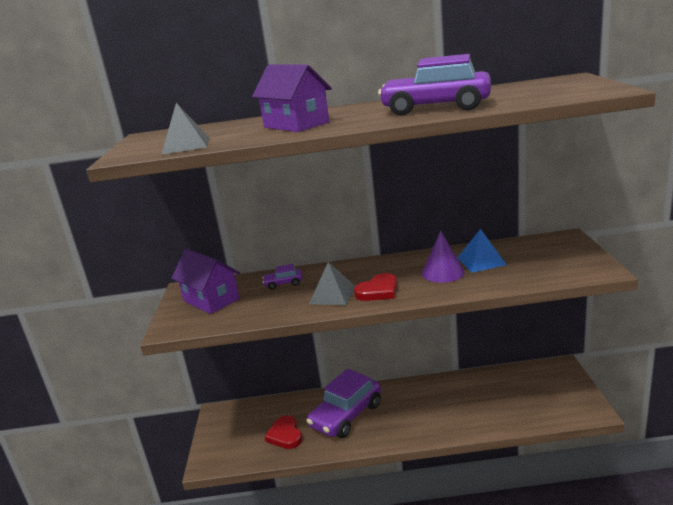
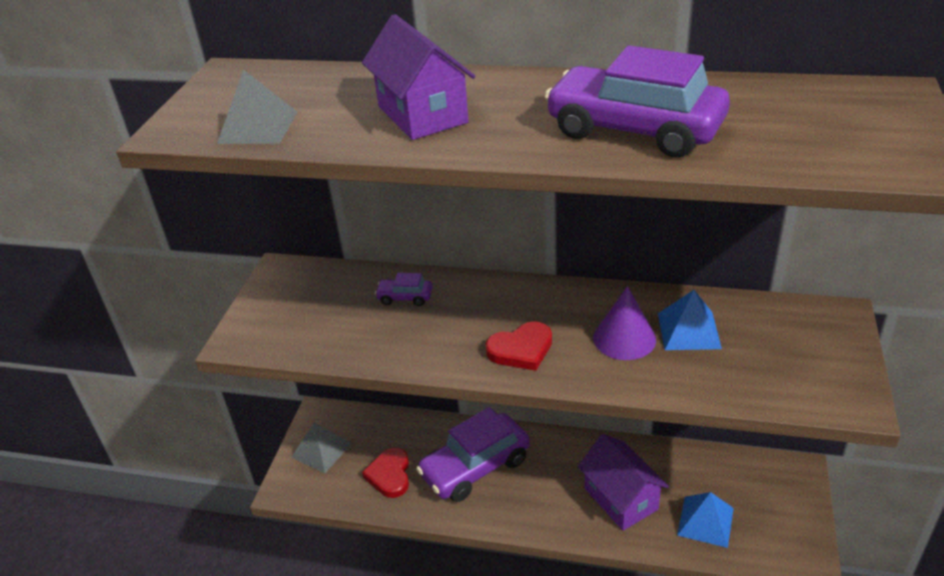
camera: 15 degrees right, 15 degrees up
(211, 300) = (304, 302): purple house -> purple house (621, 499)
(332, 295) = (459, 339): grey pyramid -> grey pyramid (321, 450)
(518, 407) = (705, 521): none -> blue pyramid

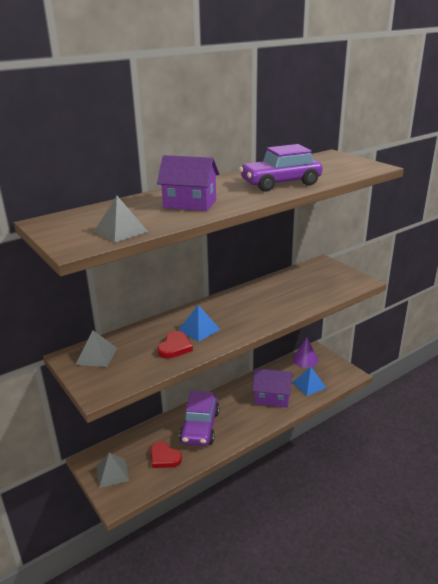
camera: 50 degrees left, 10 degrees down
(305, 287) = (96, 356): none -> grey pyramid
(405, 297) = (157, 333): purple car -> none
(521, 349) = (239, 323): red heart -> red heart (175, 347)
(624, 338) = (270, 301): purple cone -> purple cone (305, 359)
(688, 330) = (286, 288): blue pyramid -> blue pyramid (199, 329)

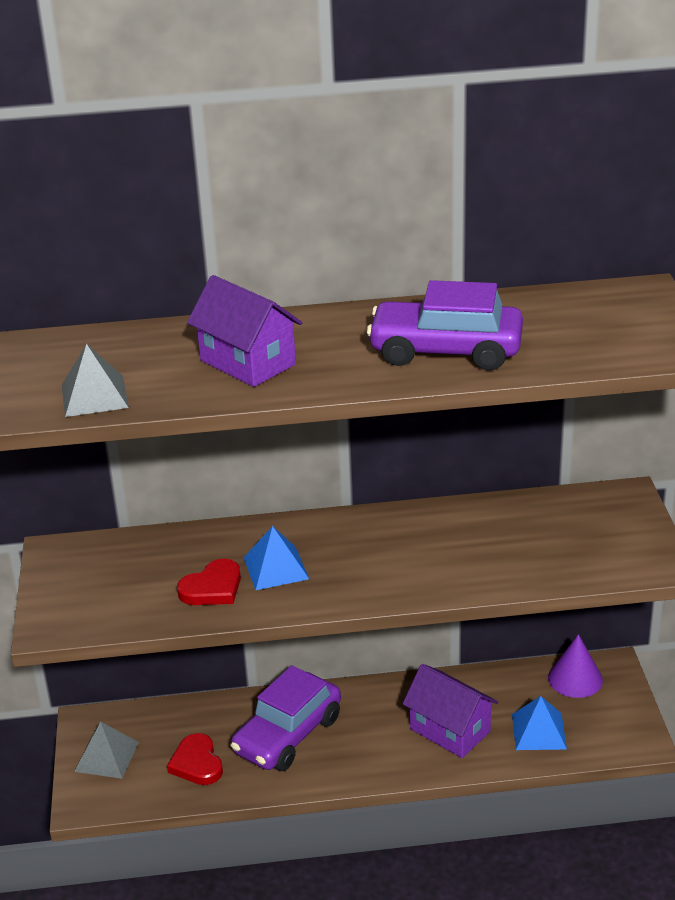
camera: 30 degrees right, 5 degrees up
(96, 356) = (92, 563): grey pyramid -> none

